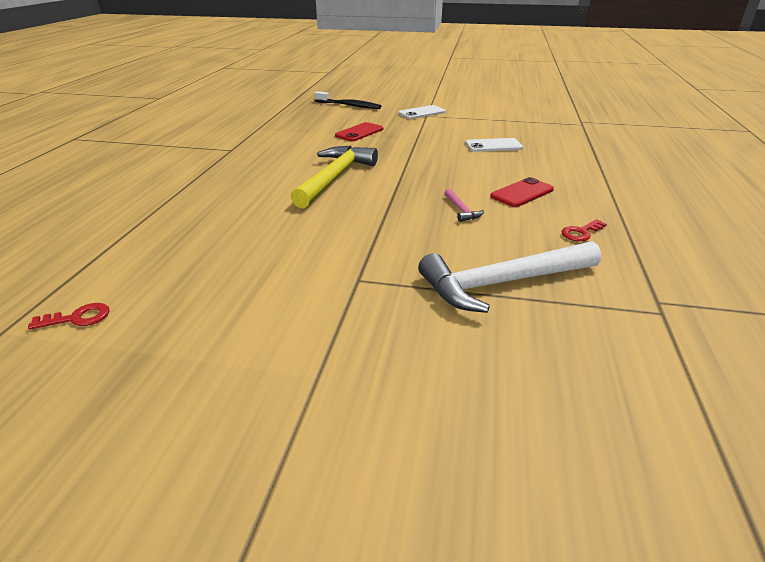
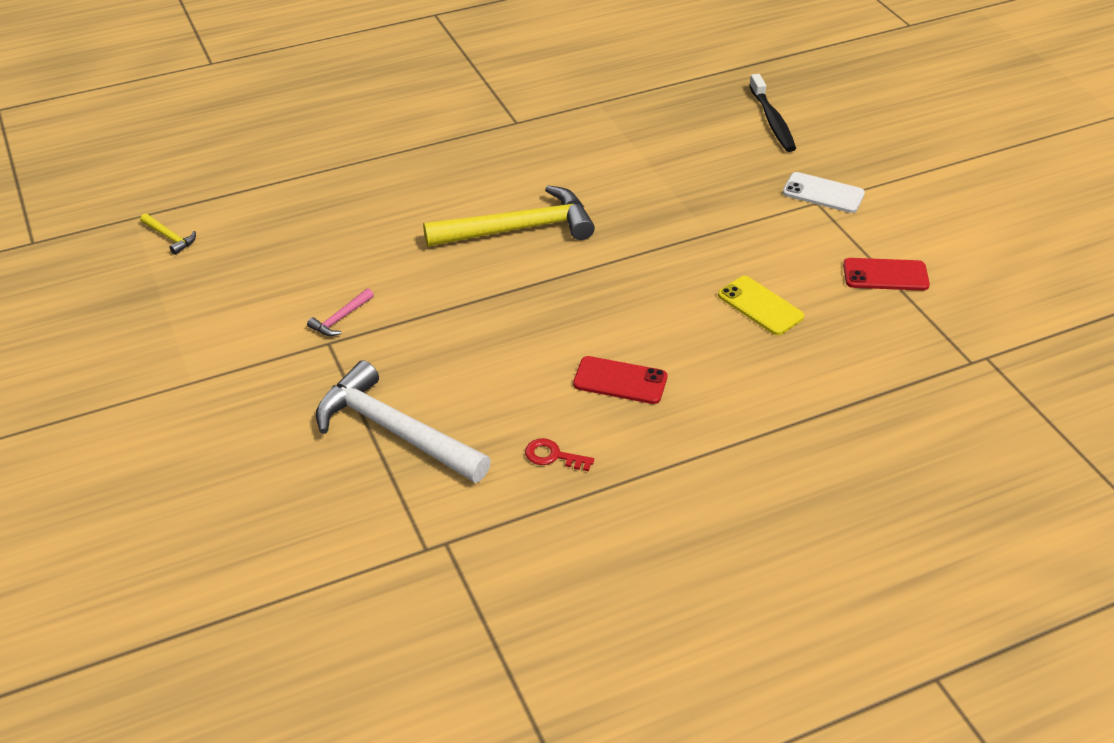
camera: 55 degrees right, 10 degrees up
(78, 318) = (170, 237): red key -> yellow hammer
(359, 132) = (677, 179): red phone -> red phone (885, 275)
(461, 210) = (526, 351): pink hammer -> pink hammer (340, 318)
(493, 146) = (760, 306): white phone -> yellow phone

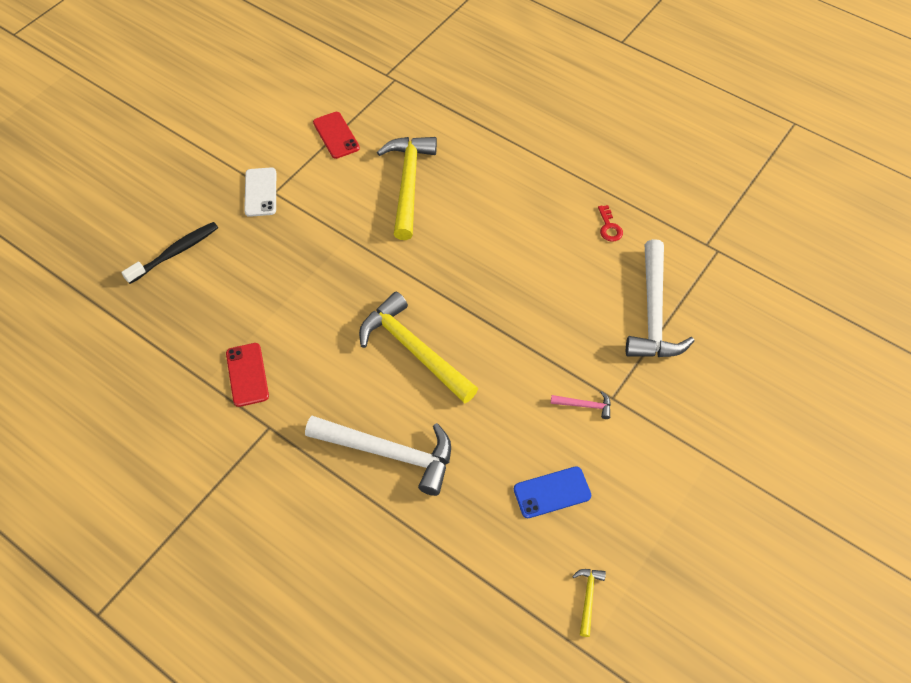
camera: 120 degrees left, 15 degrees up
(280, 257) = (552, 492): none -> blue phone
(422, 177) = (389, 453): none -> white hammer
(620, 381) = (526, 223): red phone -> red phone (247, 374)
(760, 306) = (408, 183): yellow phone -> yellow hammer

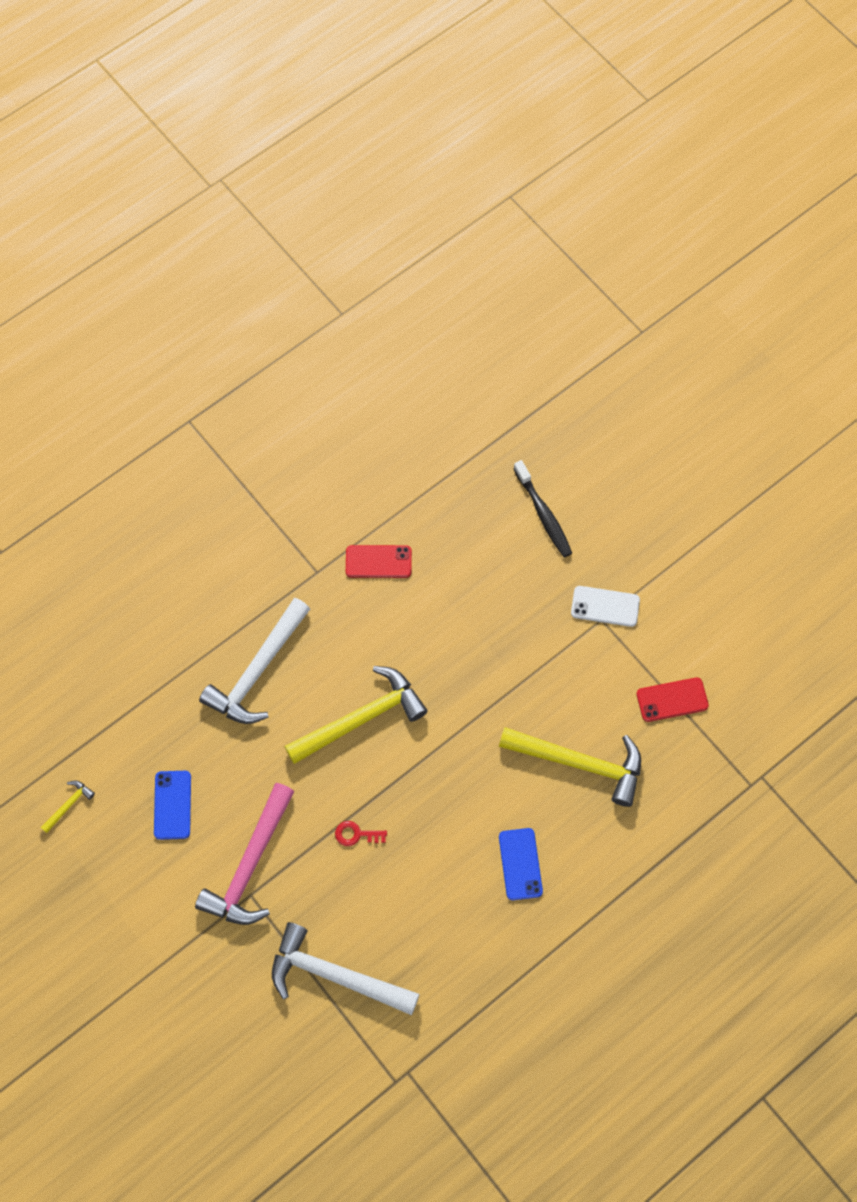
camera: 105 degrees right, 10 degrees up
(507, 206) = (520, 864): none -> blue phone
(585, 405) = (250, 865): pink hammer -> pink hammer, size x2.39
(588, 597) = (68, 805): yellow hammer -> yellow hammer turned 75 degrees counterclockwise
(609, 227) = (460, 969): red key -> red key (356, 834)

